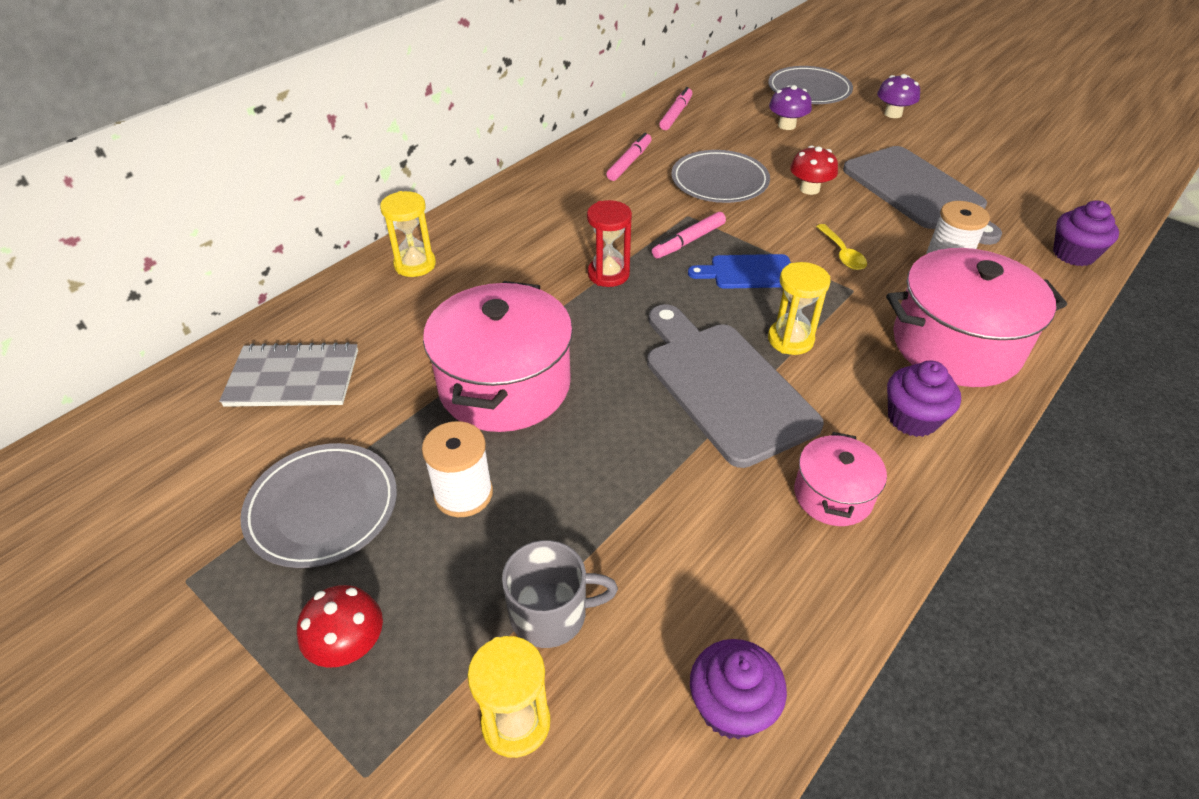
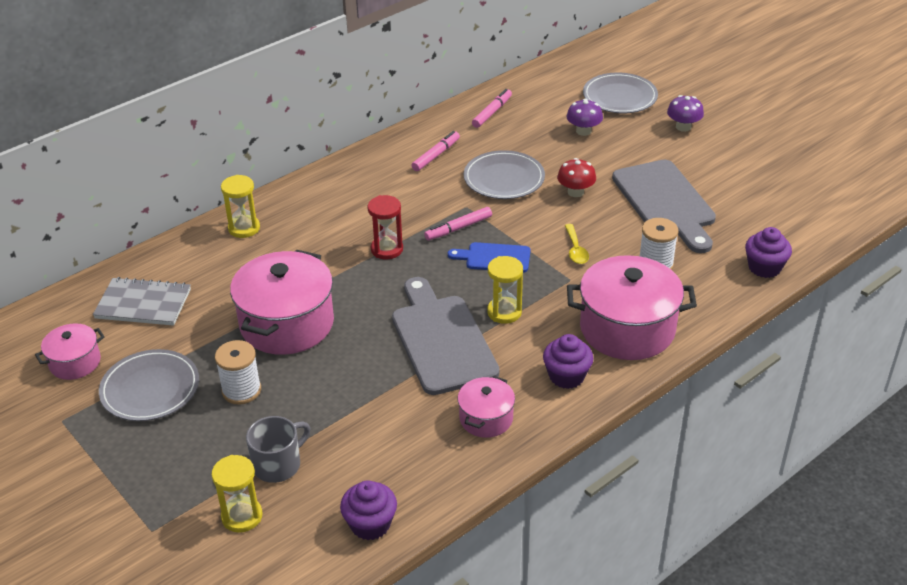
camera: 10 degrees right, 5 degrees down
(199, 478) = (75, 362): none -> pink pot
(349, 645) = (154, 466): red mushroom -> none
(550, 614) = (278, 464): grey mug -> grey mug turned 45 degrees counterclockwise

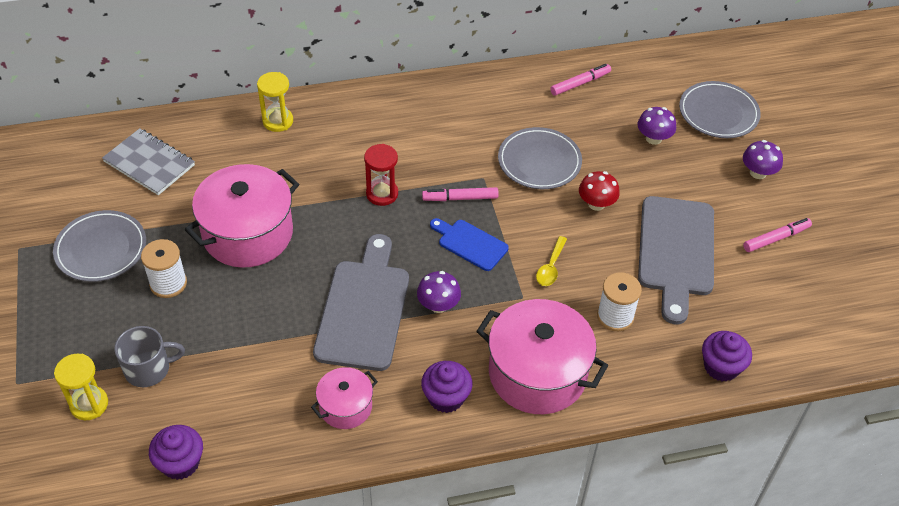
camera: 25 degrees right, 10 degrees up
(75, 362) = (63, 197): pink pot -> none
(436, 155) = (495, 111): pink marker -> pink marker (776, 238)
(504, 312) = (438, 305): yellow hourglass -> purple mushroom

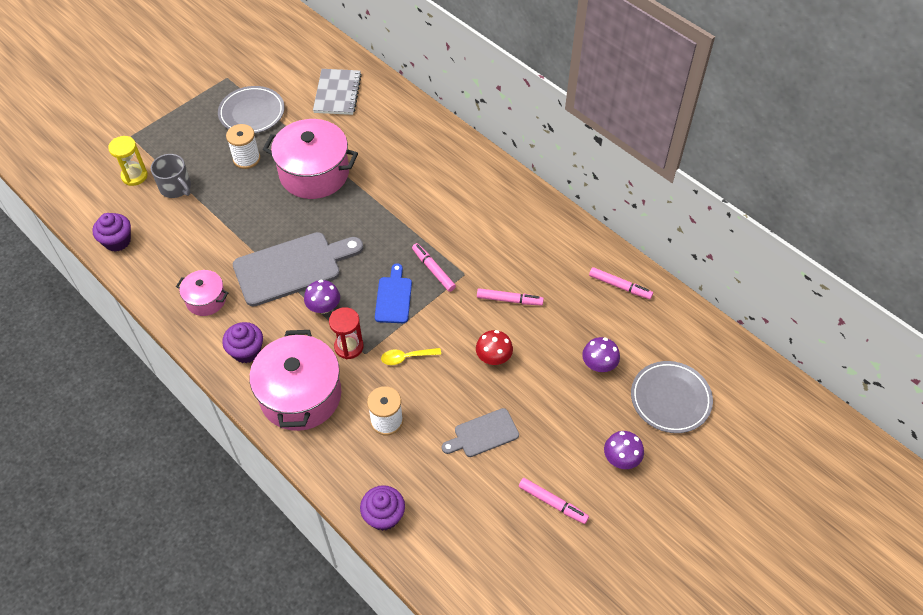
camera: 60 degrees right, 5 degrees up
(278, 121) = (426, 133): yellow hourglass -> none
(382, 194) = (403, 224): red hourglass -> red hourglass (349, 347)
(539, 161) = (509, 300): grey plate -> pink marker
(676, 251) = (483, 434): grey cutting board -> grey cutting board, size x0.54

